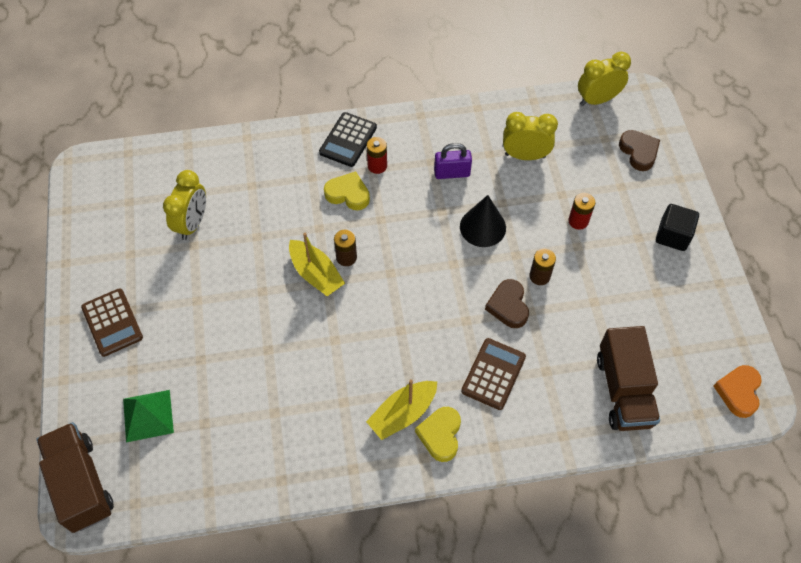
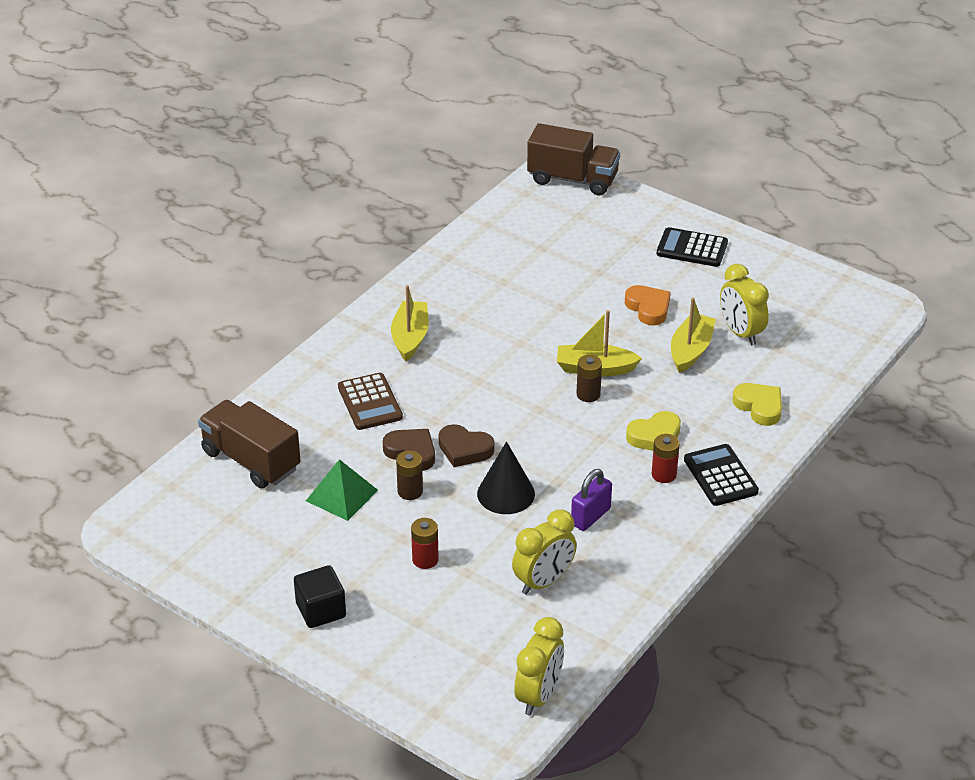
camera: 135 degrees right, 20 degrees down
(112, 322) = (692, 248): brown calculator -> black calculator
(148, 415) = (585, 227): green pyramid -> green pyramid (342, 495)
(240, 236) = (691, 350): none -> yellow boat
(440, 435) = (367, 344): yellow heart -> yellow heart (759, 407)
(639, 152) = (435, 670): brown heart -> brown heart (464, 449)
(738, 392) = (148, 523): orange heart -> orange heart (648, 308)

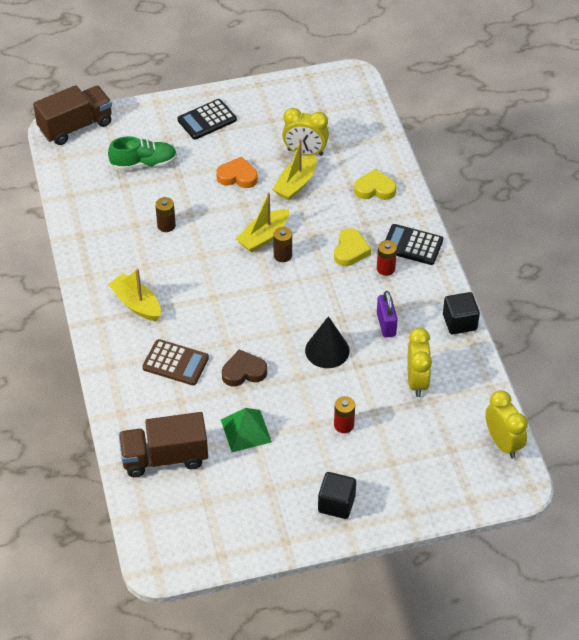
camera: 50 degrees left, 10 degrees up
(410, 491) = (277, 395): brown battery -> brown battery (166, 225)
(464, 449) = (268, 344): brown heart -> none
(584, 243) = (144, 163): none -> green shoe
(661, 570) = (459, 322): none -> black cube
(691, 350) = (295, 184): yellow boat -> yellow boat turned 120 degrees counterclockwise

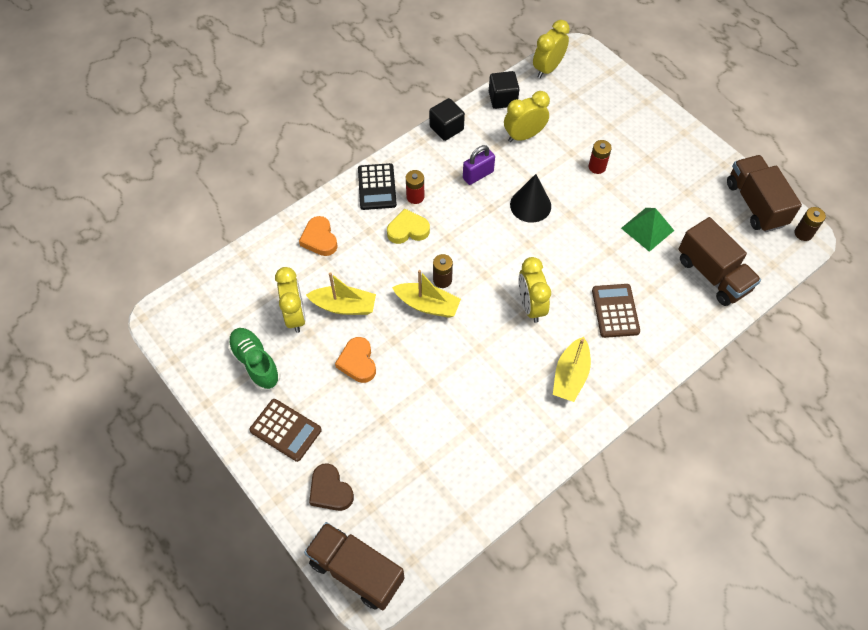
camera: 115 degrees left, 10 degrees up
(144, 163) = (381, 463): green shoe -> green shoe (255, 363)
(166, 225) = (458, 397): brown battery -> brown battery (803, 233)
(207, 120) = (285, 430): black calculator -> brown calculator
(219, 305) = (530, 306): none -> yellow clock
(220, 541) = (755, 204): none -> brown truck
(243, 372) = (591, 255): brown heart -> brown heart (330, 490)
(336, 504) = (670, 146): black cube -> black cube (502, 99)
(375, 189) = (319, 239): yellow heart -> orange heart

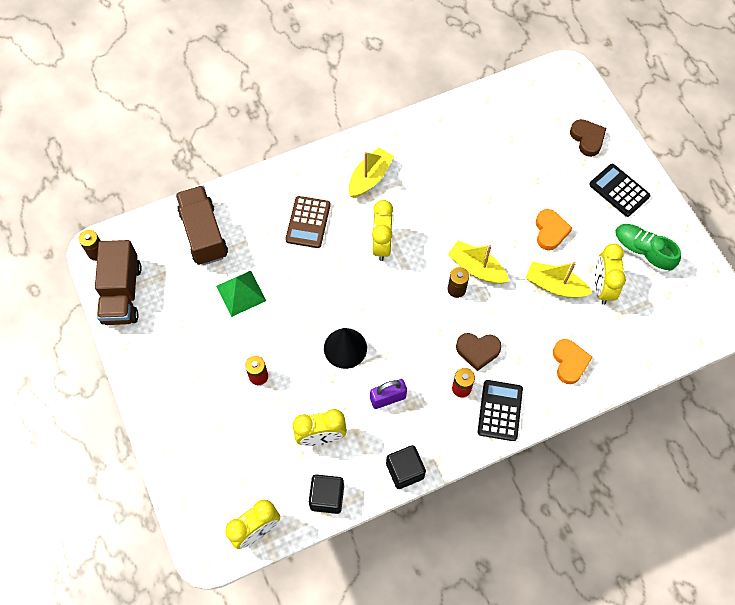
camera: 165 degrees left, 5 degrees up
(255, 363) = (642, 252): green shoe -> green shoe turned 150 degrees clockwise
(285, 430) = (619, 190): brown calculator -> black calculator
(356, 571) = (575, 84): brown truck -> none
(408, 230) = (477, 351): yellow heart -> brown heart

